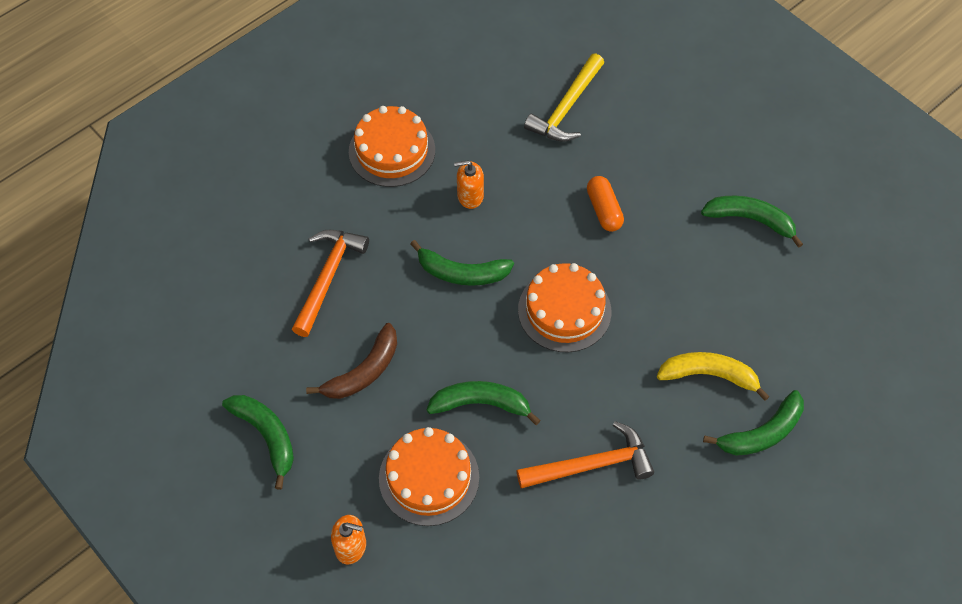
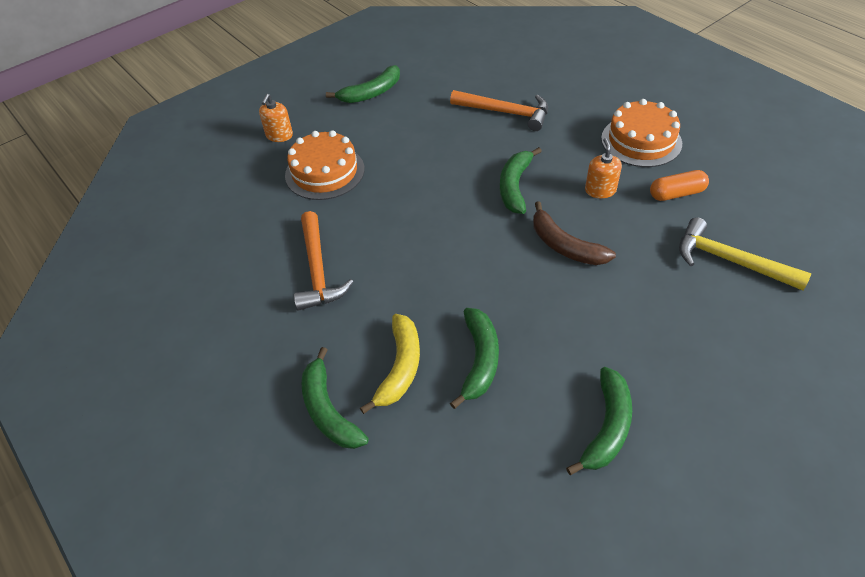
camera: 95 degrees right, 10 degrees down
(364, 371) = (420, 135): brown banana -> brown banana (565, 246)
(481, 404) = (385, 200): green banana -> green banana (479, 360)
(564, 310) = (477, 254): orange cake -> none
(604, 210) = (599, 288): orange capsule -> orange capsule (676, 193)

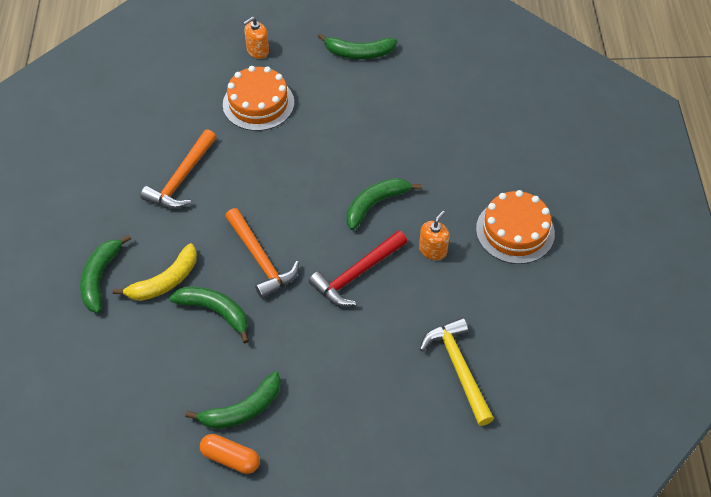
camera: 35 degrees right, 5 degrees up
(479, 360) = (215, 311): green banana -> green banana turned 105 degrees counterclockwise
(506, 112) = (440, 136): orange hammer -> orange hammer (261, 259)
(565, 246) = (357, 274): brown banana -> red hammer
(676, 193) = (486, 292): orange capsule -> orange capsule (231, 458)

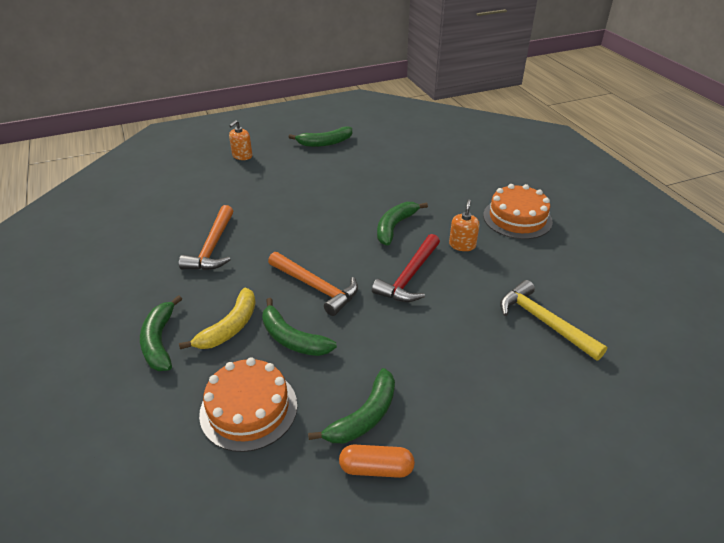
camera: 20 degrees left, 15 degrees down
(215, 311) = (292, 338): green banana -> green banana turned 150 degrees counterclockwise
(258, 103) = (259, 185): orange cake -> orange cake (248, 409)

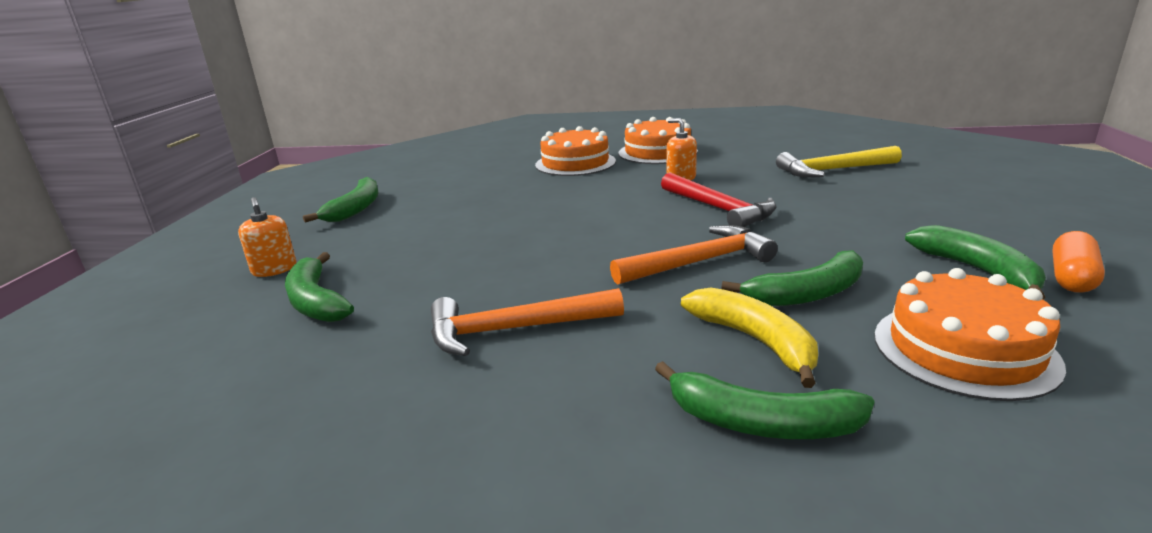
camera: 60 degrees left, 15 degrees down
(213, 247) = (514, 330): orange hammer -> orange hammer turned 135 degrees clockwise
(395, 227) = (611, 201): green banana -> green banana (316, 301)
(460, 189) = (575, 163): none -> orange cake

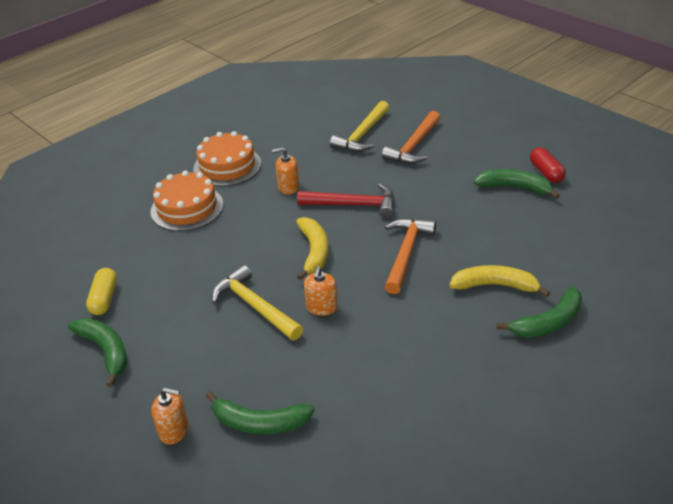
camera: 50 degrees left, 15 degrees up
(419, 185) = (104, 299): none -> yellow capsule
(487, 232) = (254, 306): none -> yellow hammer
(514, 330) = (397, 354): orange hammer -> orange hammer (414, 146)
(532, 259) = (321, 307): none -> orange soap dispenser
(611, 222) = (314, 251): none -> yellow banana
(807, 294) = (476, 244): green banana -> none
(964, 349) = (559, 240): orange cake -> none
(1071, 277) = (546, 172): orange capsule -> red capsule

